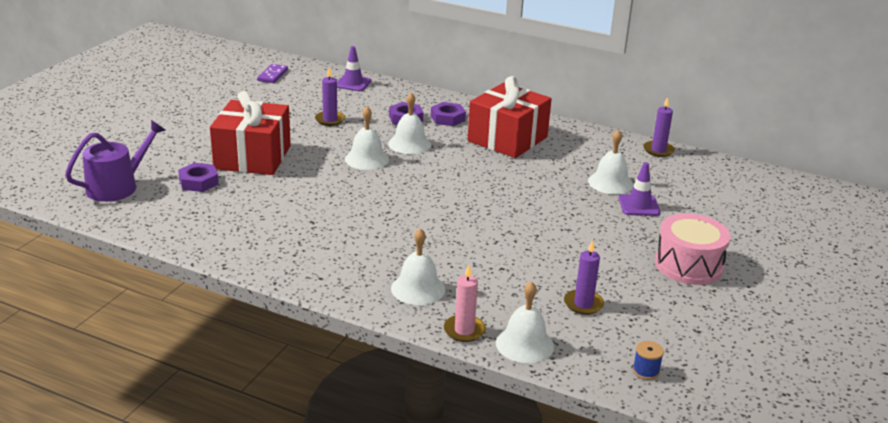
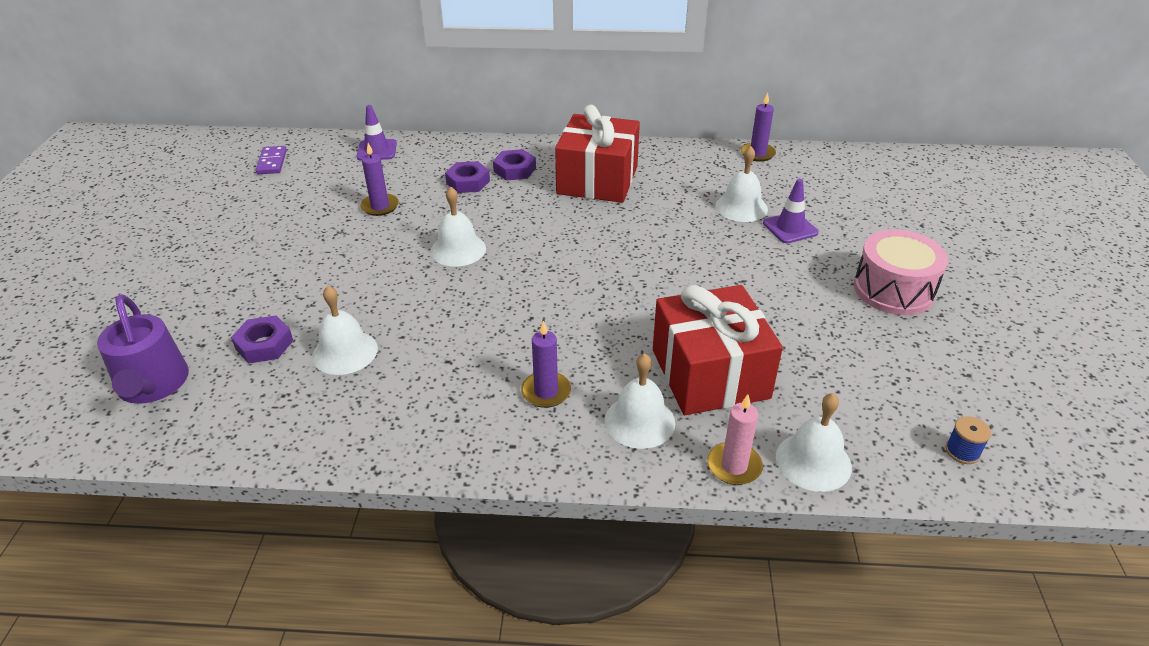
camera: 20 degrees left, 10 degrees up
(118, 186) = (153, 385): purple watering can -> purple watering can turned 135 degrees clockwise
(253, 157) = (315, 286): red gift -> red gift (710, 374)
(409, 144) = (494, 215): white bell -> white bell (345, 352)
(583, 304) = (831, 379): purple candle -> purple candle (546, 392)

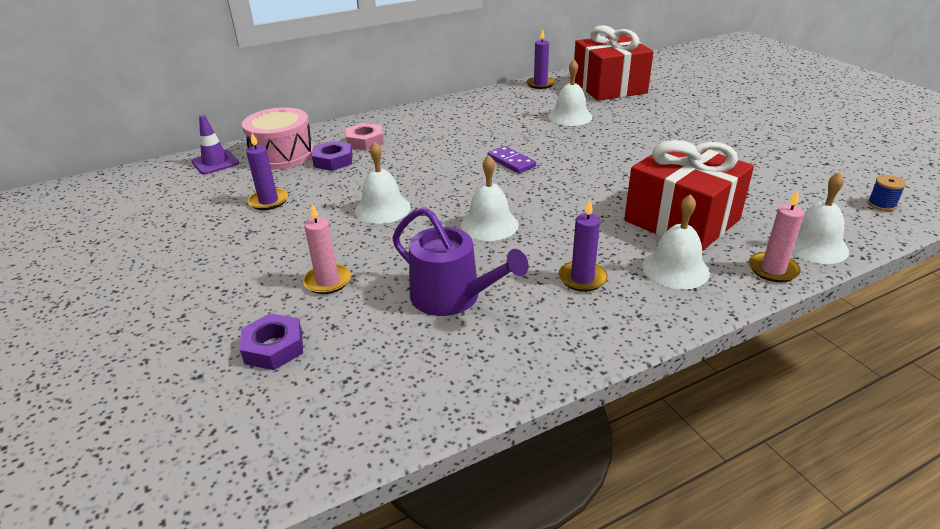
camera: 30 degrees left, 5 degrees down
(153, 385) = (178, 437): purple watering can -> purple watering can (452, 297)
(272, 162) = (107, 201): purple domino -> purple domino (511, 162)
(345, 352) = (367, 320): white bell -> white bell (489, 224)
(351, 303) = (327, 281): none -> pink candle
(515, 170) = (365, 141): purple nut -> pink nut
(597, 180) = (443, 130): red gift -> red gift (609, 87)
(790, 228) = (618, 119): purple traffic cone -> none
(893, 290) = (725, 133): pink drum -> pink drum (282, 155)

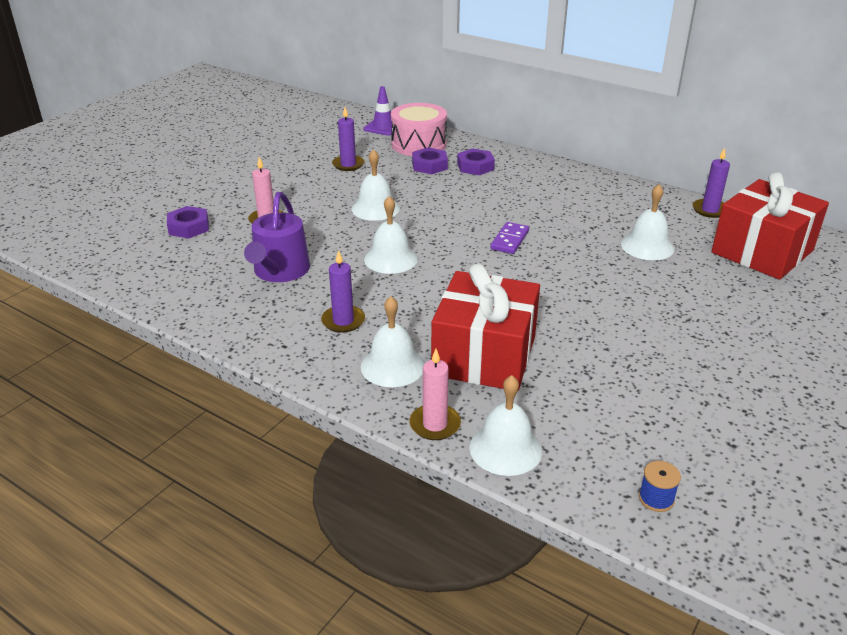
camera: 60 degrees right, 0 degrees up
(365, 141) = (475, 166): pink nut -> purple nut

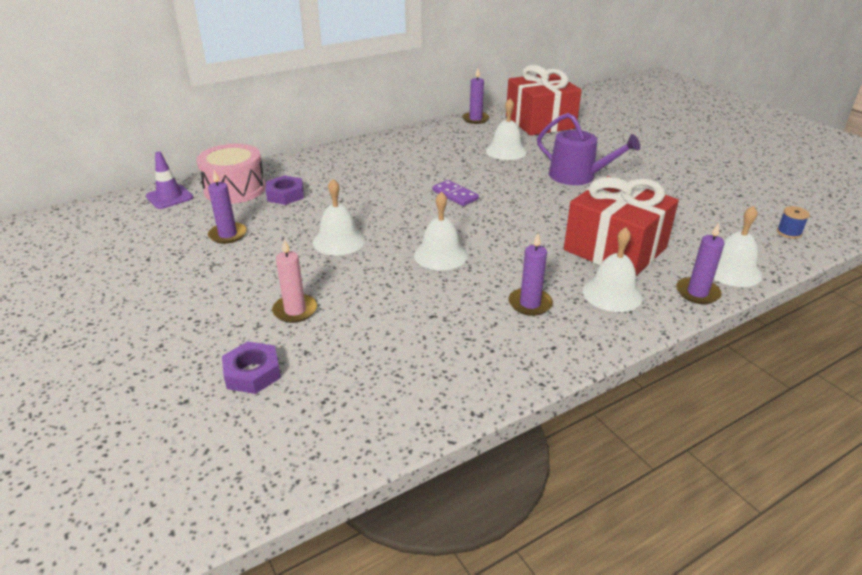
camera: 65 degrees left, 0 degrees up
(279, 271) = (413, 323): purple watering can -> purple watering can (578, 176)
(435, 424) = (697, 293): pink candle -> purple candle
(475, 166) = (314, 176): purple nut -> none

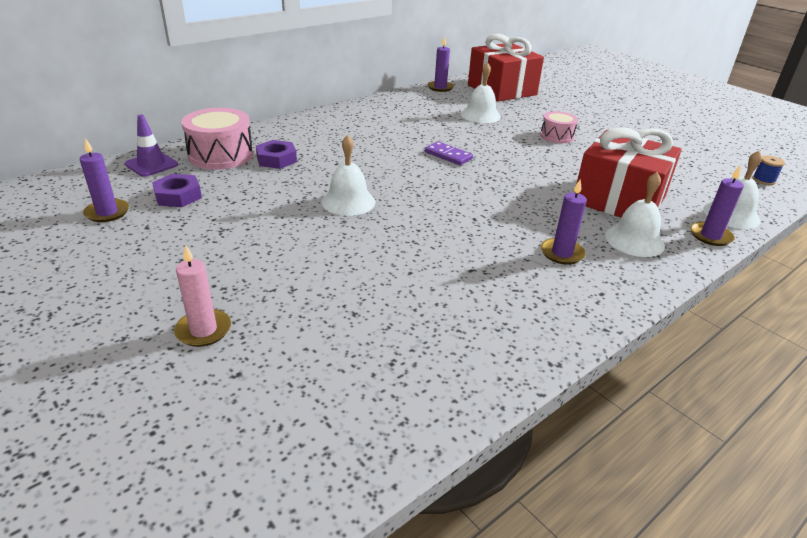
camera: 10 degrees left, 0 degrees up
(228, 235) = (228, 199): purple candle -> purple candle (107, 212)
(252, 373) = (304, 339): purple nut -> purple nut (178, 196)
(295, 310) = (327, 272): pink candle -> pink candle (203, 330)
(440, 255) = (456, 211): white bell -> none
(578, 176) = (556, 136): purple watering can -> pink drum

